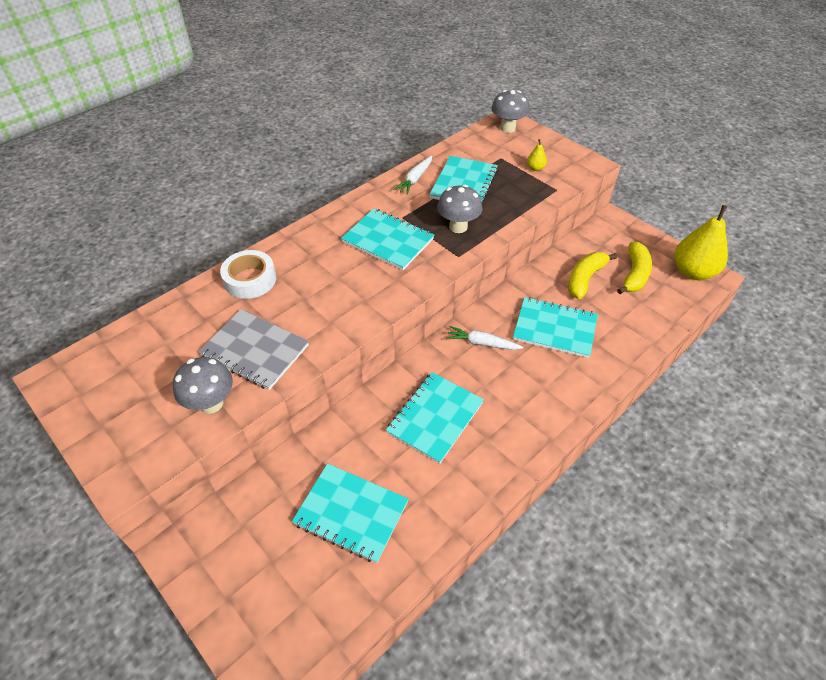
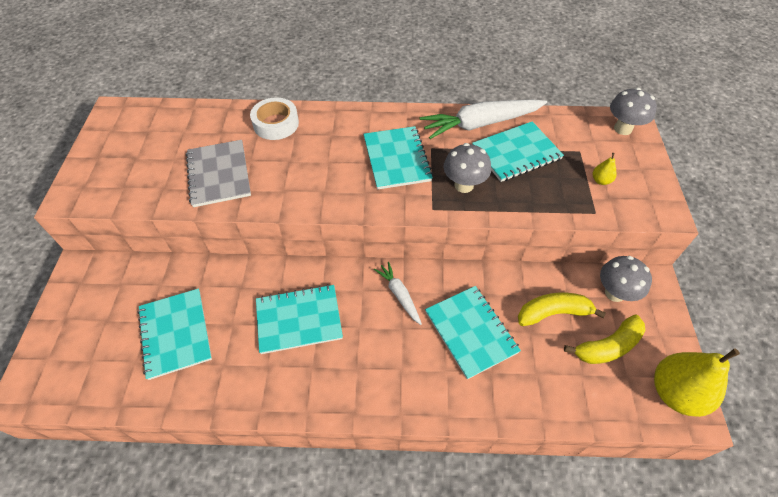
camera: 45 degrees right, 5 degrees up
(211, 403) = (157, 189): grey mushroom -> grey mushroom (614, 293)
(415, 179) = (480, 124): white carrot -> white carrot, size x1.90

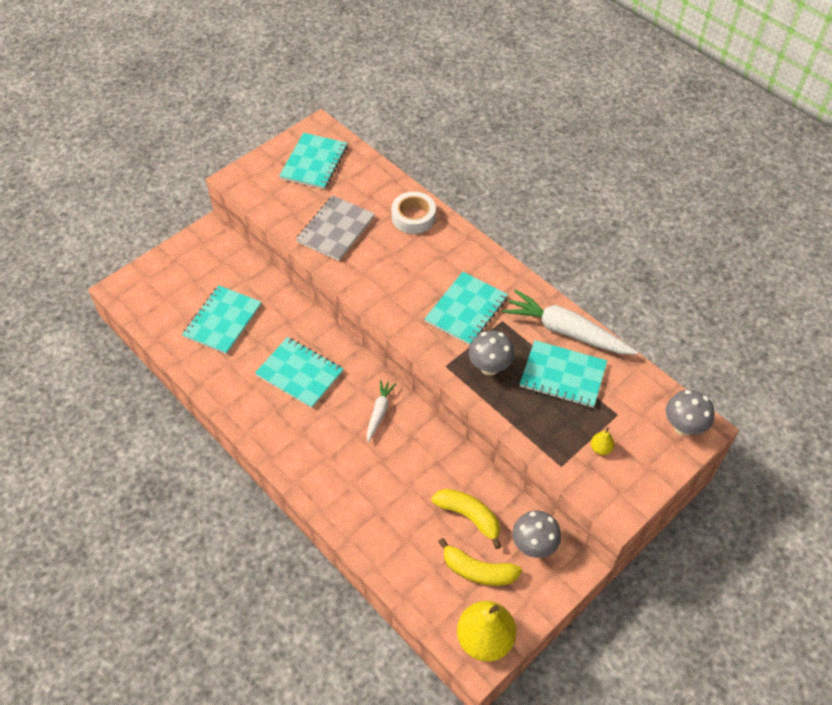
camera: 45 degrees right, 0 degrees up
(471, 332) = (397, 477): turquoise notebook -> turquoise notebook (314, 163)

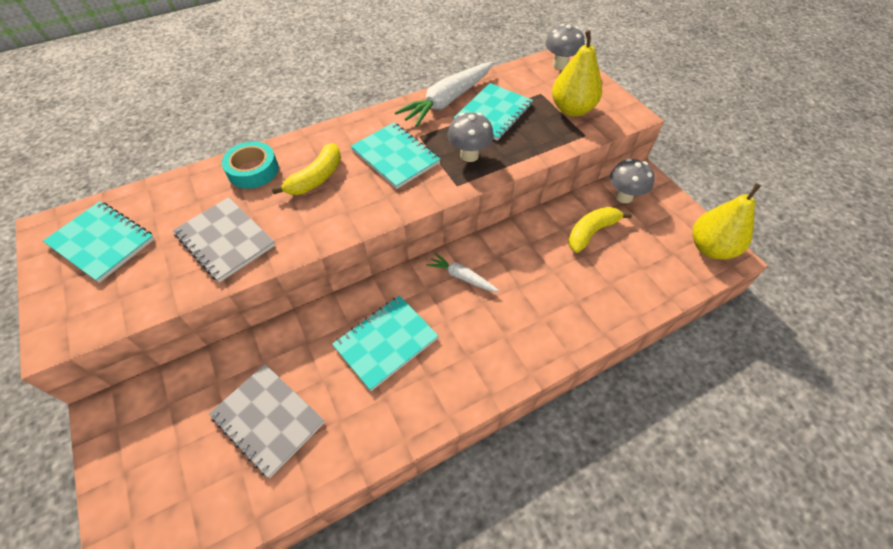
camera: 75 degrees left, 0 degrees up
(222, 321) = (268, 419): turquoise notebook -> grey notebook
(413, 217) = (253, 170): white tape -> turquoise tape
(478, 570) = (645, 238): yellow banana -> yellow banana (316, 178)
(600, 448) = (572, 109): yellow pear -> yellow pear, size x2.36

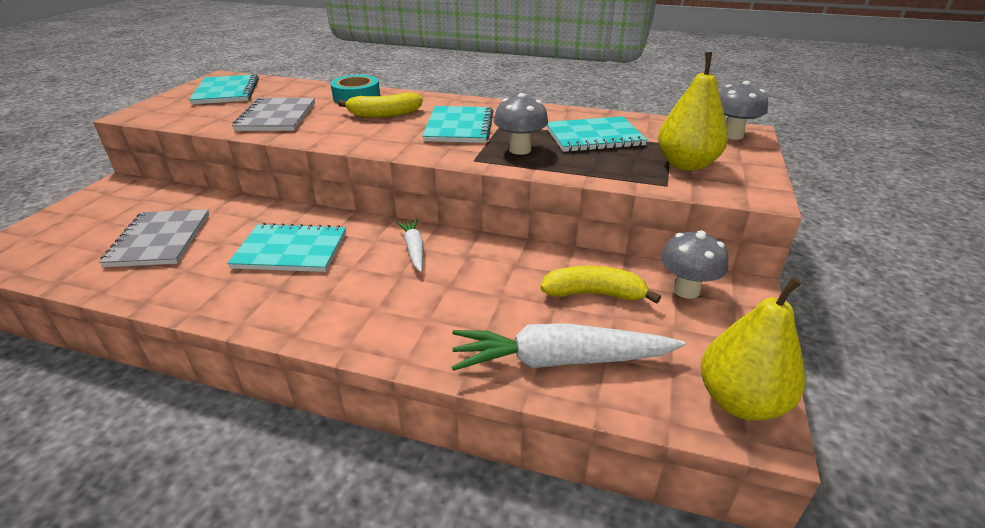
camera: 45 degrees right, 20 degrees down
(447, 101) = (565, 116): white carrot -> white carrot (559, 360)

